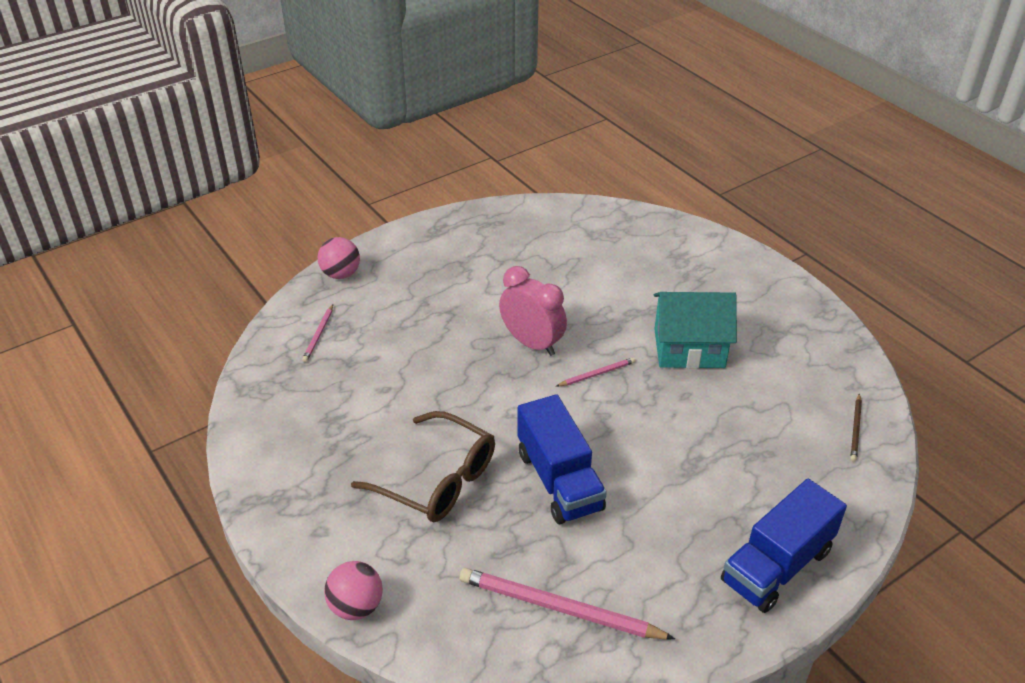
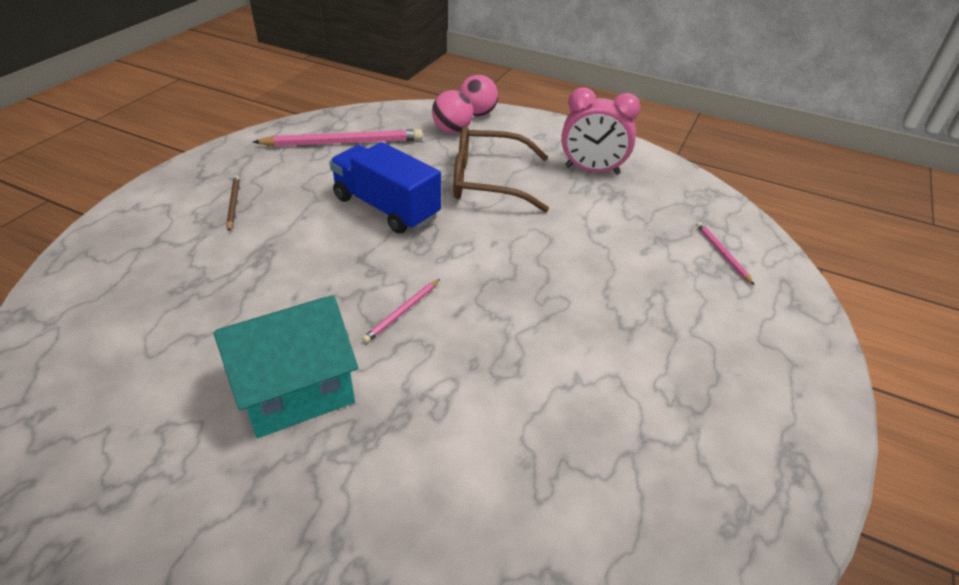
camera: 150 degrees right, 0 degrees up
(341, 274) = (802, 330): pink ball -> pink ball (452, 130)
(532, 343) = (501, 323): pink clock -> pink clock (592, 170)
(777, 566) = (171, 204): blue truck -> none
(855, 429) = (55, 351): brown pencil -> brown pencil (233, 204)

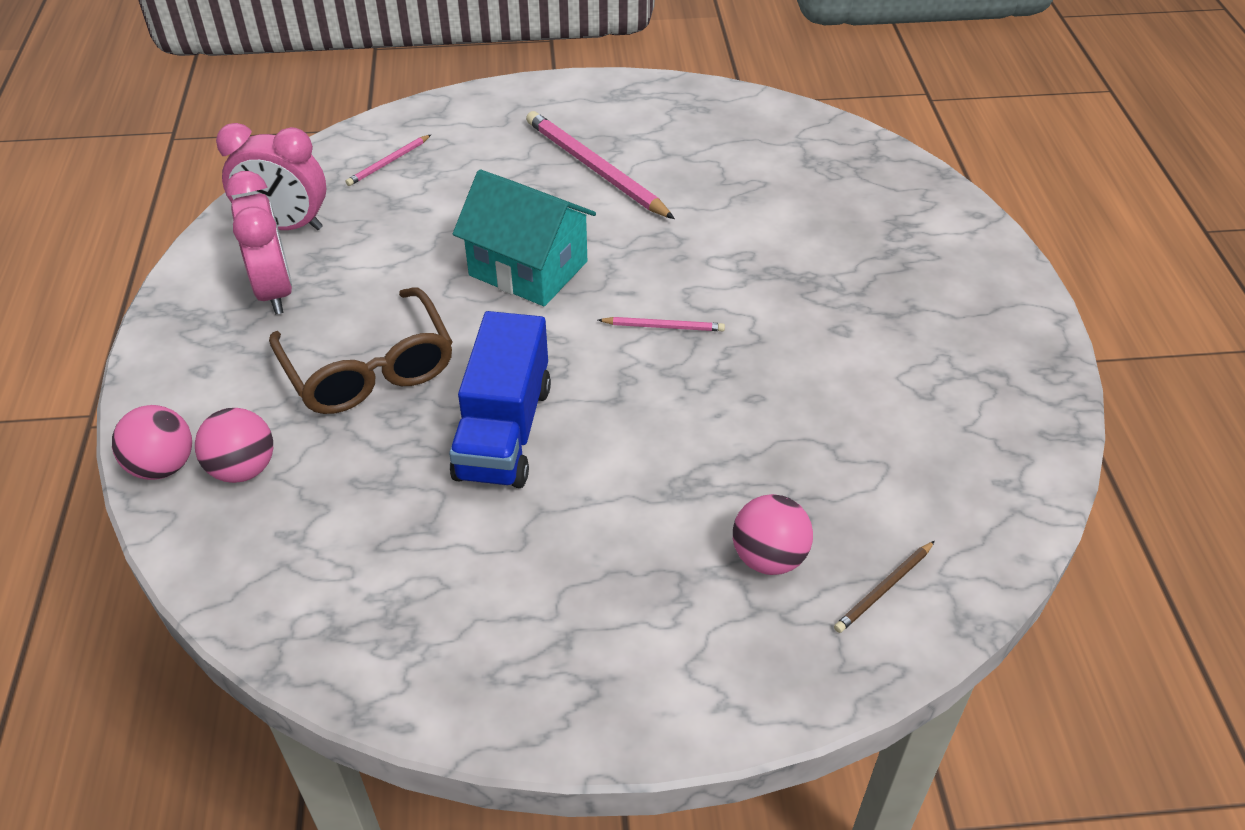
camera: 120 degrees left, 5 degrees up
(174, 261) = (768, 557): none -> pink ball
(233, 204) = (623, 590): brown pencil -> brown pencil (884, 588)
(295, 389) = (812, 342): turquoise house -> turquoise house (528, 268)
(343, 142) = (370, 578): pink pencil -> pink pencil (595, 169)
(661, 190) = (286, 226): none -> pink clock

